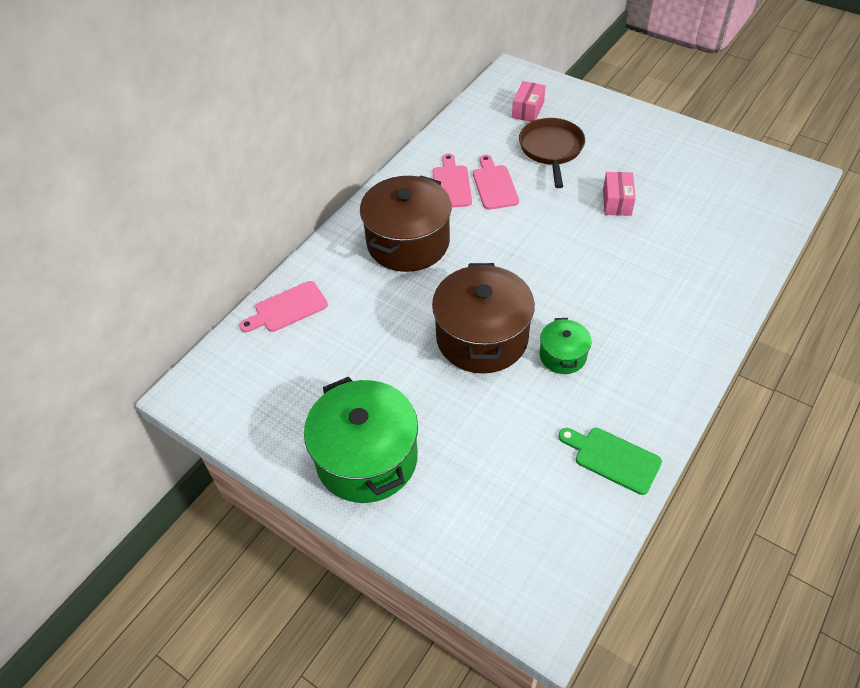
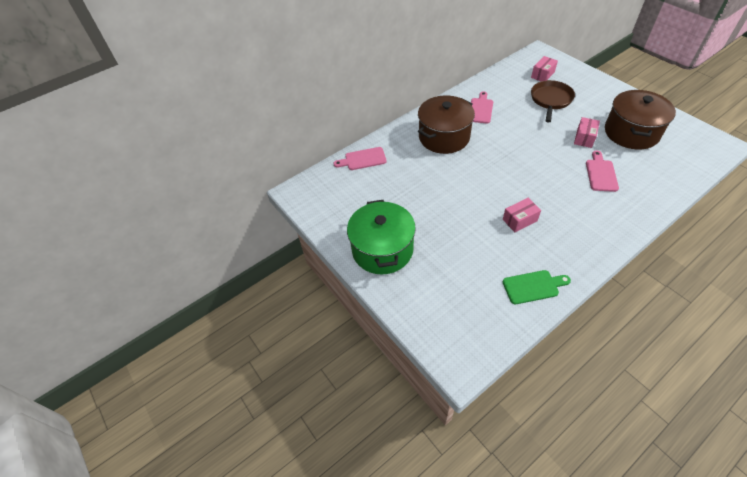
camera: 20 degrees right, 0 degrees up
(482, 337) = (472, 199): brown pot -> brown pot (631, 132)
(494, 185) = (507, 114): pink cutting board -> pink cutting board (601, 173)
(563, 356) = (519, 220): green pot -> pink box
(613, 458) = (533, 287): green cutting board -> green cutting board turned 120 degrees clockwise

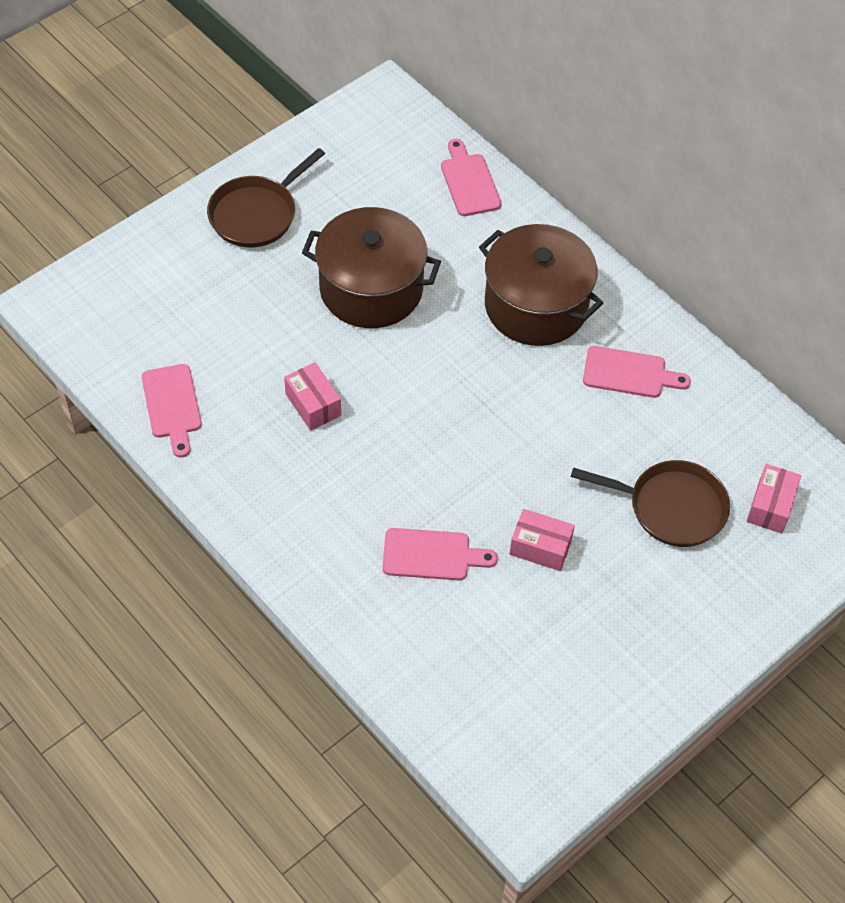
camera: 80 degrees right, 5 degrees up
(382, 249) = (256, 214): green pot -> brown pan
(533, 287) = (172, 405): green cutting board -> pink cutting board
(542, 75) = (770, 506): pink box -> pink box turned 75 degrees clockwise
(631, 132) = (561, 641): brown pot -> brown pot (371, 288)

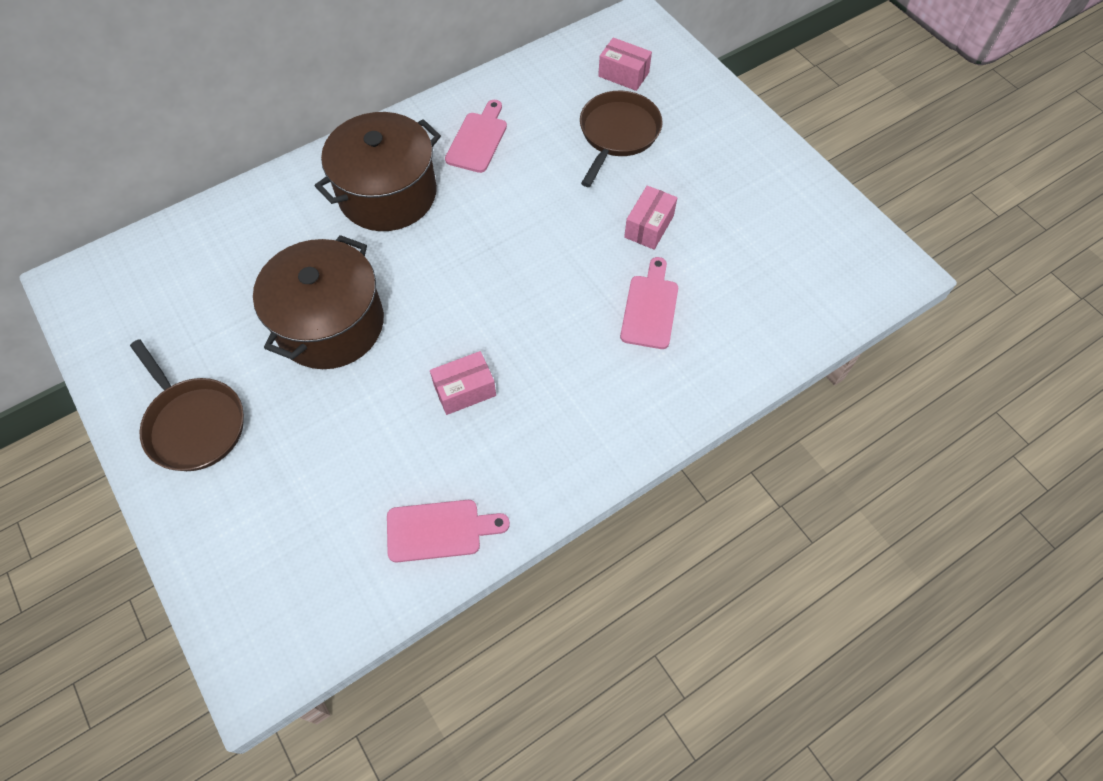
camera: 80 degrees left, 5 degrees up
(469, 182) = (220, 225): pink cutting board -> none

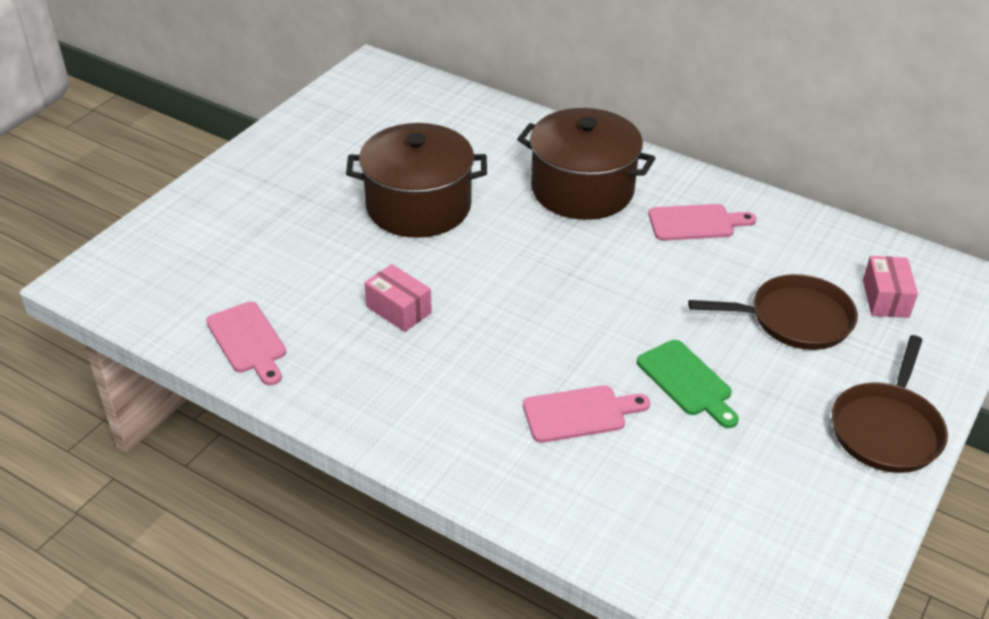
camera: 65 degrees right, 20 degrees down
(194, 424) = (282, 171): brown pan -> brown pan (886, 429)
(649, 226) = (687, 381): pink box -> green cutting board

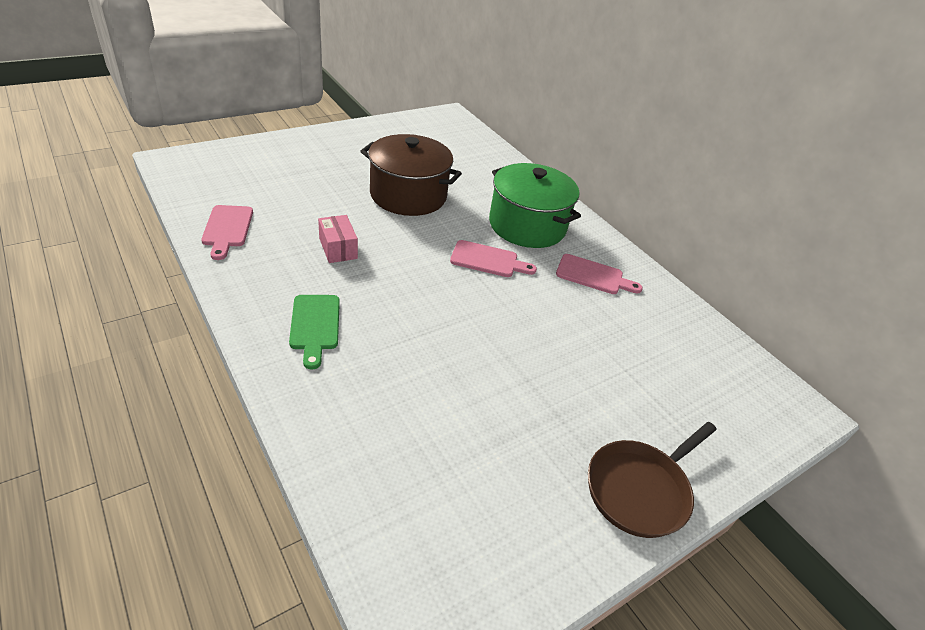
camera: 20 degrees right, 0 degrees up
(579, 414) = (399, 366): pink cutting board -> pink cutting board (488, 260)
(582, 189) = (527, 225): brown pot -> green pot
(687, 381) = (499, 379): green cutting board -> green cutting board (315, 325)
(794, 319) = (621, 370): brown pan -> none
(885, 298) = (710, 386): pink box -> none

